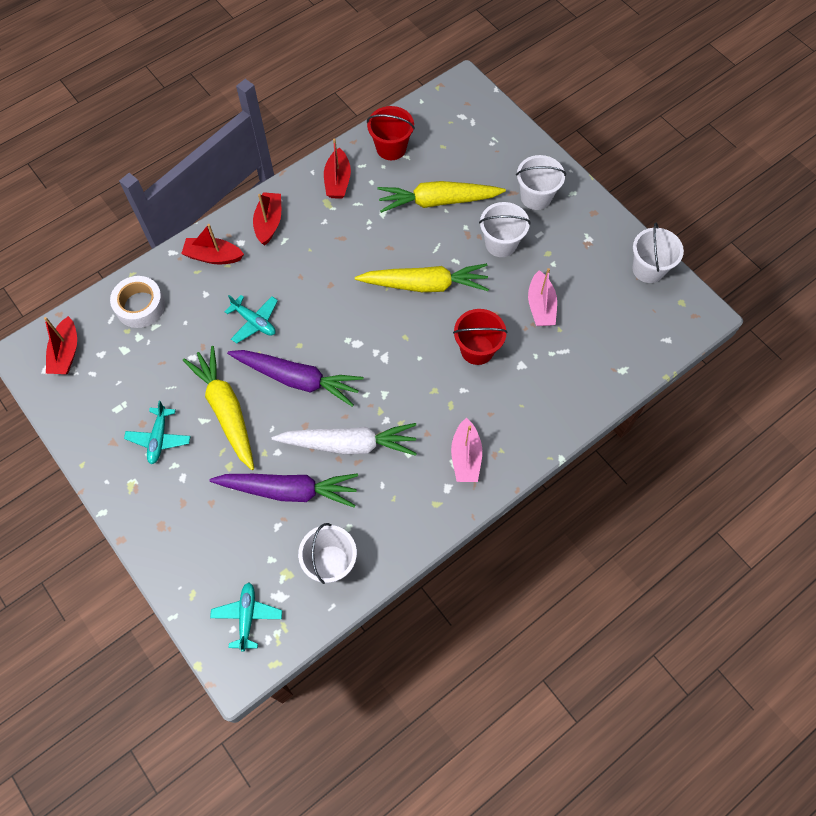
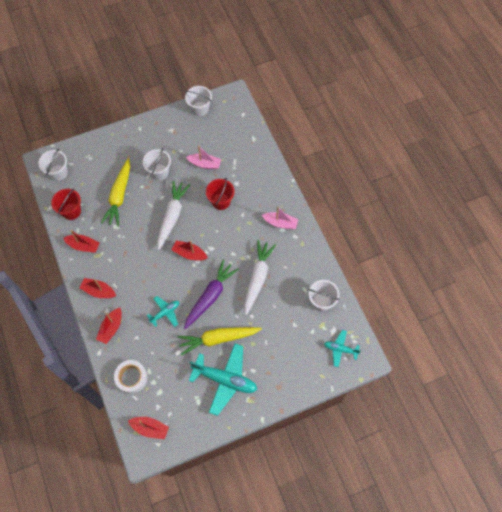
camera: 75 degrees left, 0 degrees up
(159, 438) = (225, 380): turquoise plane -> turquoise plane, size x1.88
(289, 490) = (276, 314): purple carrot -> none
(365, 328) = (189, 254): none -> red boat
(425, 284) = (172, 216): yellow carrot -> white carrot
(536, 197) = (135, 146): white bucket -> white bucket (58, 173)

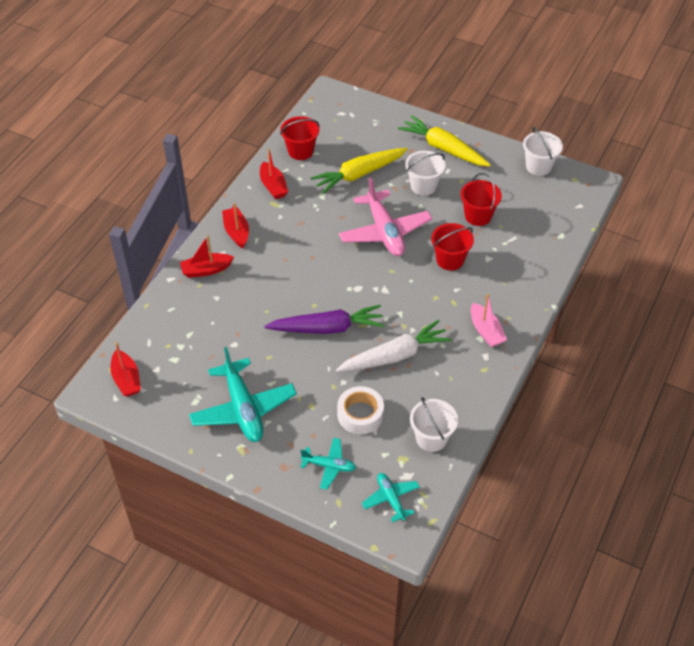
camera: 50 degrees right, 15 degrees down
(58, 173) = (331, 113): white bucket -> none
(131, 378) = (168, 324): white tape -> white tape (360, 414)
(165, 313) = (268, 302): turquoise plane -> turquoise plane (329, 466)
(172, 216) = (384, 231): white carrot -> pink plane
(189, 254) = (358, 276): red boat -> none
(205, 164) = (478, 216): pink boat -> red bucket
(218, 339) = (284, 369): yellow carrot -> yellow carrot (443, 148)

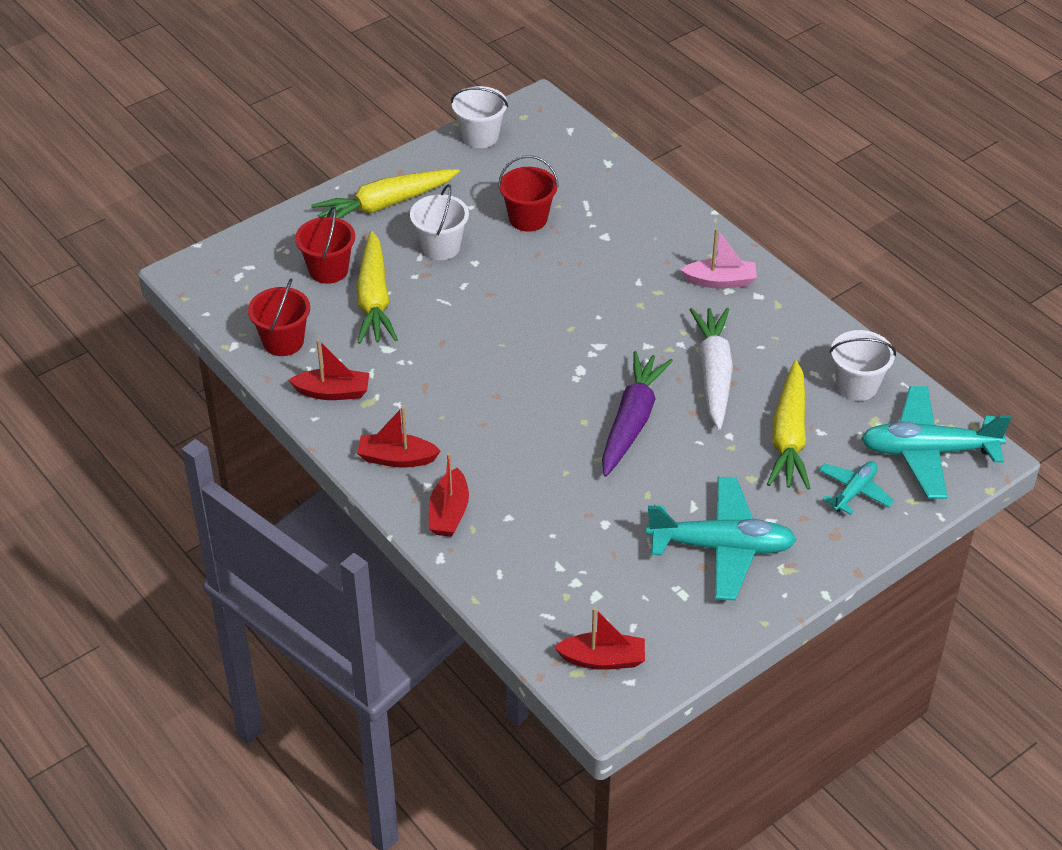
camera: 65 degrees left, 5 degrees down
(360, 414) = (789, 437): white tape -> yellow carrot
(384, 231) = (497, 311): pink plane -> none
(391, 499) = (928, 451): turquoise plane -> turquoise plane, size x1.88
(450, 260) = (586, 270): red bucket -> red bucket (328, 270)

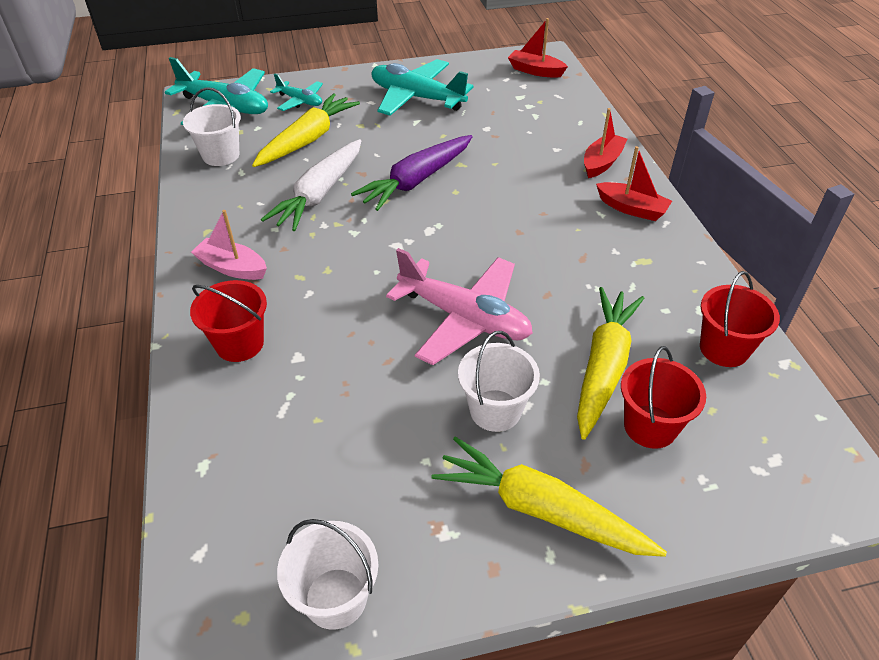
camera: 155 degrees left, 0 degrees up
(333, 392) = (677, 279): red boat -> none
(385, 205) = (540, 509): yellow carrot -> yellow carrot turned 150 degrees counterclockwise
(499, 301) = (464, 318): none -> pink plane
(528, 219) = (366, 413): red bucket -> red bucket (239, 344)
(854, 492) = (300, 101): turquoise plane -> turquoise plane turned 120 degrees counterclockwise

